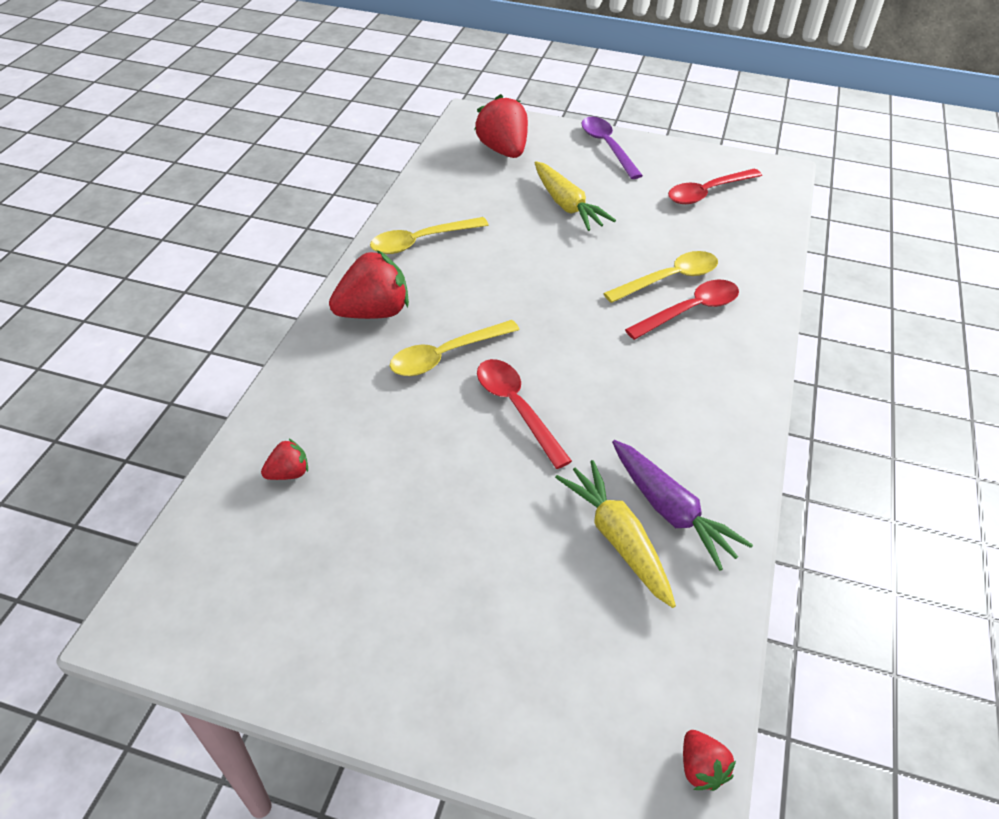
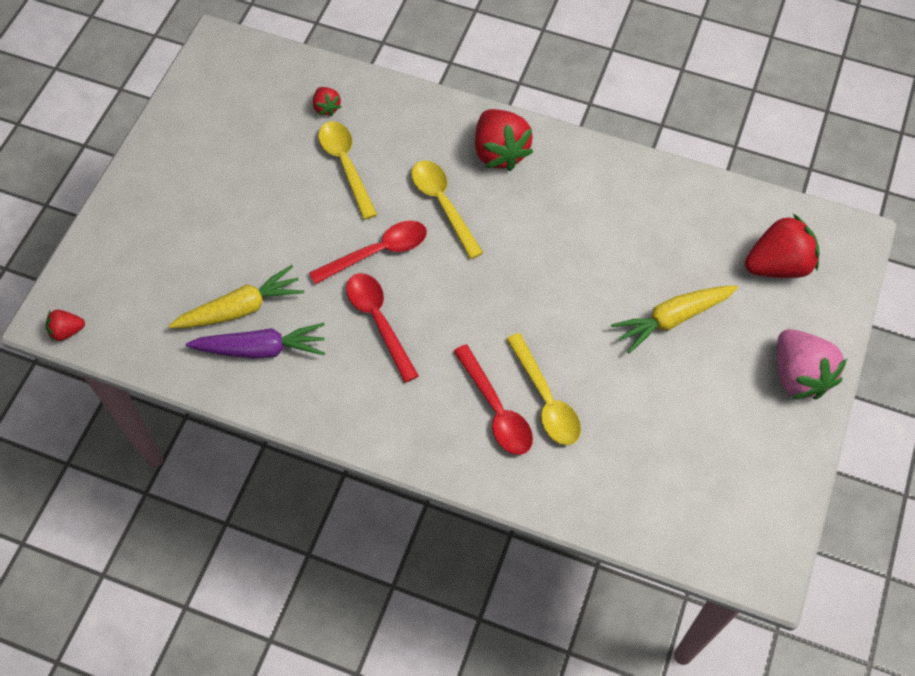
camera: 95 degrees right, 15 degrees up
(421, 241) = (603, 187): yellow spoon -> yellow spoon (346, 165)
(607, 147) = (799, 375): purple spoon -> pink strawberry
(670, 510) = (261, 349): purple carrot -> purple carrot turned 150 degrees counterclockwise
(707, 192) = (708, 471): red spoon -> red spoon (379, 321)

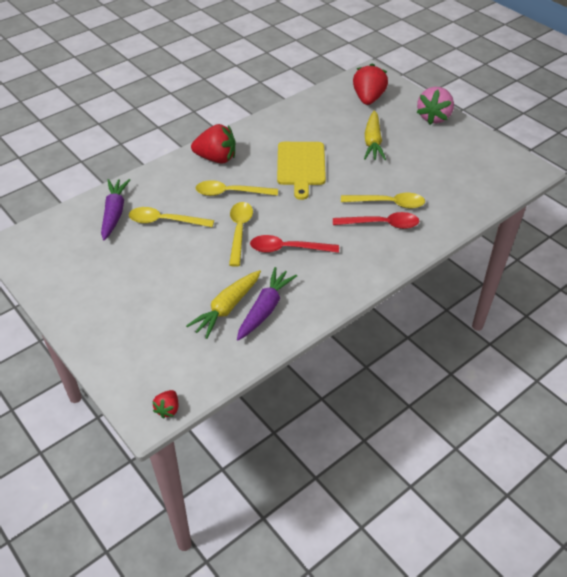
camera: 60 degrees left, 15 degrees down
(240, 309) = (227, 308): yellow carrot -> yellow carrot turned 150 degrees counterclockwise
(326, 108) = (114, 213): red strawberry -> purple carrot
(377, 252) = (239, 231): red spoon -> yellow spoon
(553, 256) = (301, 166): none -> yellow cutting board
(799, 375) = (434, 117): pink strawberry -> pink strawberry turned 105 degrees clockwise

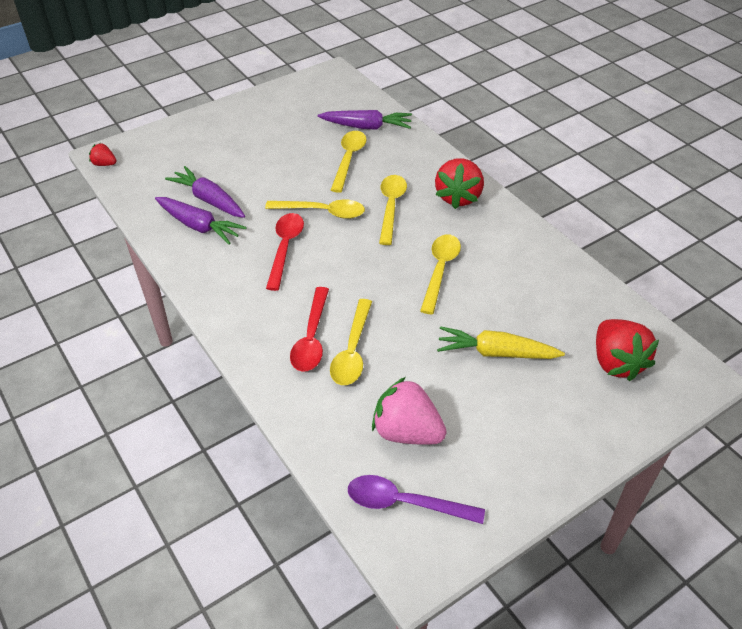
camera: 95 degrees right, 0 degrees up
(227, 308) = (209, 200): yellow carrot -> purple carrot
(301, 166) = (440, 270): yellow cutting board -> yellow spoon
(368, 99) = (616, 362): red strawberry -> red strawberry turned 60 degrees clockwise
(434, 117) = (570, 445): pink strawberry -> pink strawberry (406, 432)
(495, 175) = (405, 503): none -> purple spoon

